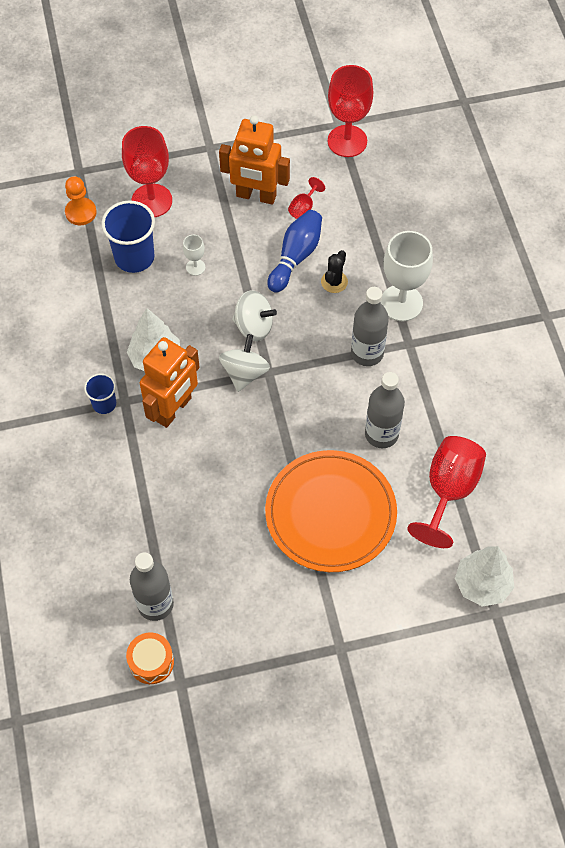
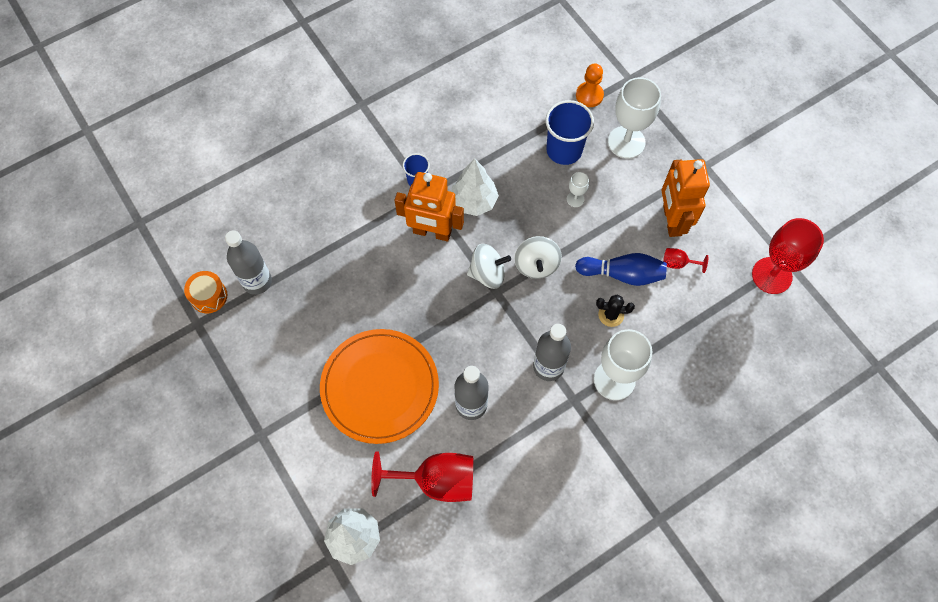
camera: 70 degrees right, 5 degrees up
(152, 201) = (626, 142): red goblet -> white goblet

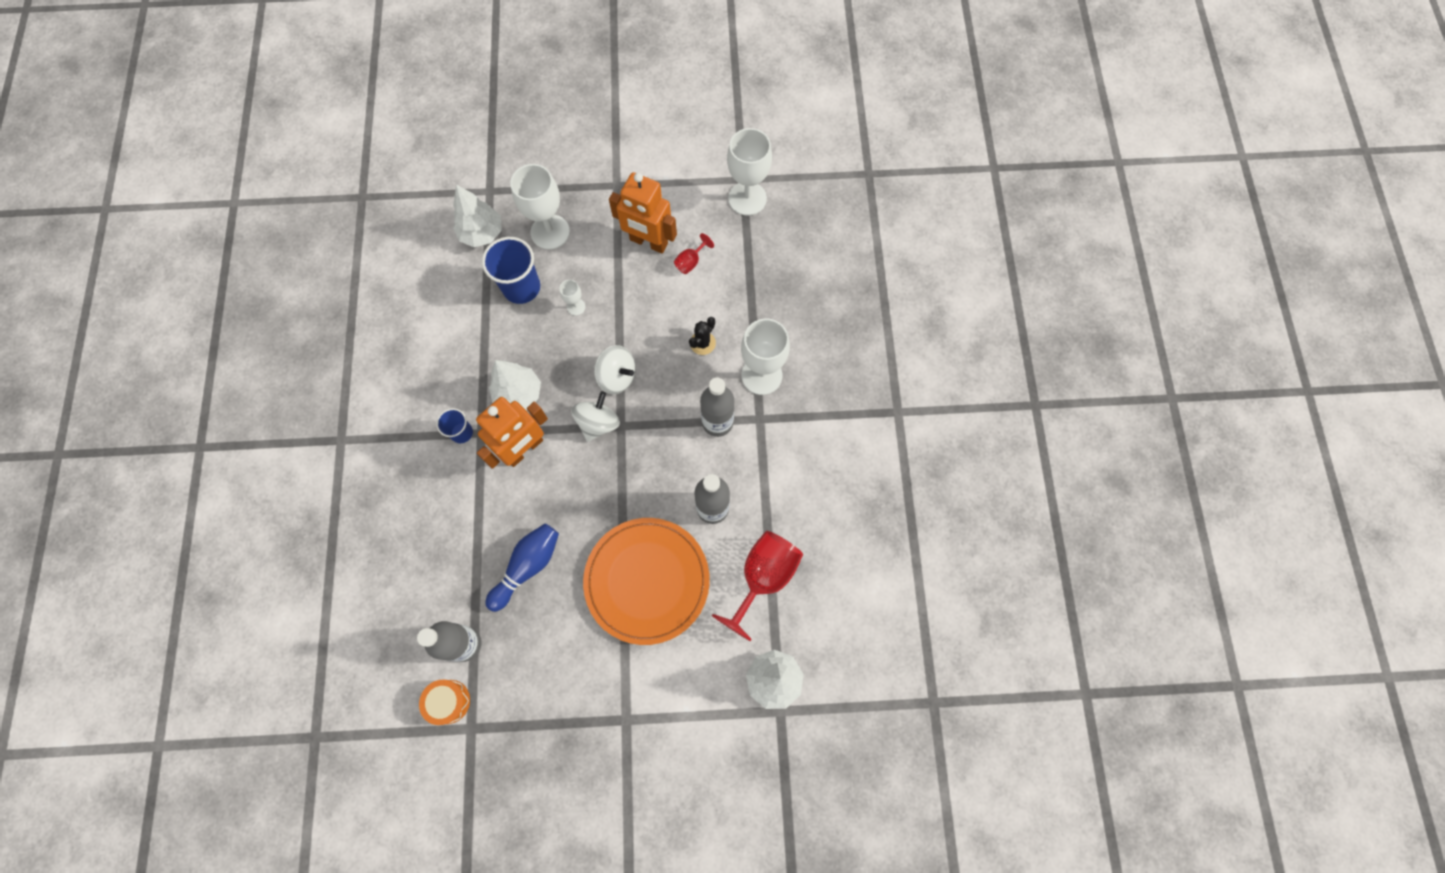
camera: 60 degrees left, 5 degrees up
(589, 95) = (482, 233): orange pawn -> white tree
(622, 274) = (672, 311): blue bowling pin -> blue bowling pin (527, 566)
(771, 275) = (747, 198): red goblet -> white goblet

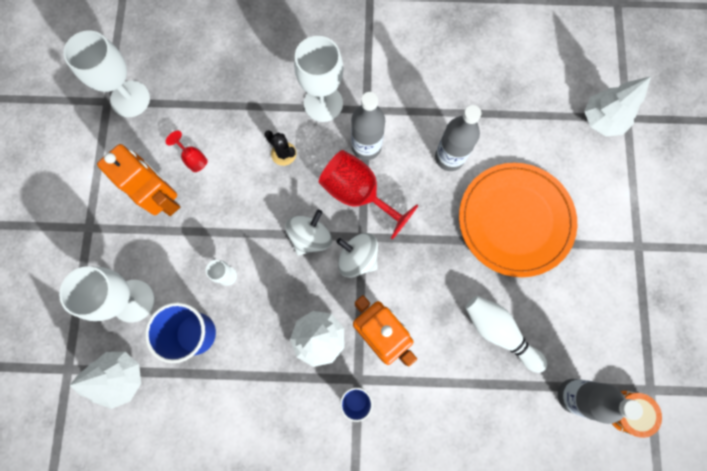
camera: 85 degrees left, 5 degrees up
(527, 566) = (499, 332): blue bowling pin -> white bowling pin
(648, 242) = (163, 198): orange robot -> orange robot turned 75 degrees counterclockwise
(763, 577) = (514, 120): red goblet -> red goblet (358, 194)

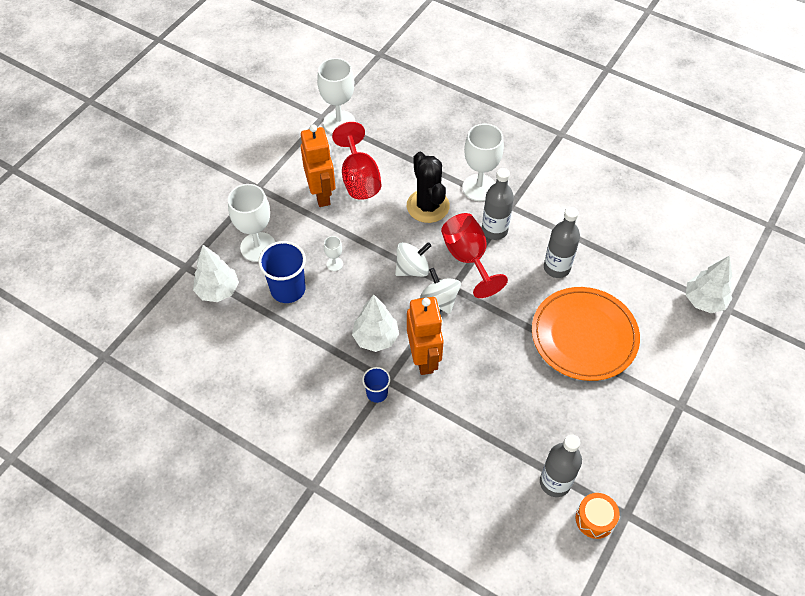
camera: 30 degrees right, 20 degrees down
(193, 158) = (359, 179): red goblet -> red goblet, size x2.16
(283, 153) = (428, 206): black cactus -> black cactus, size x1.96
(499, 332) = (521, 406): white bowling pin -> none

